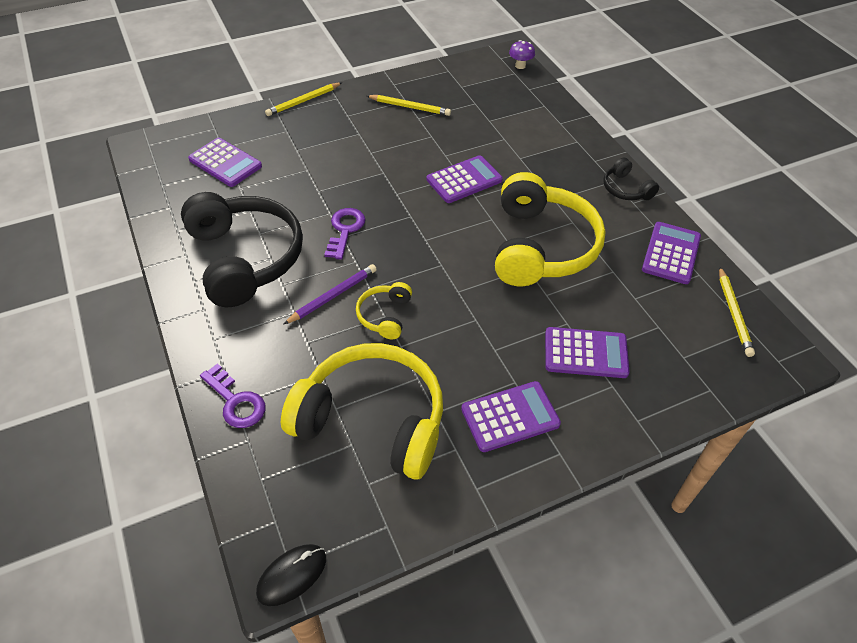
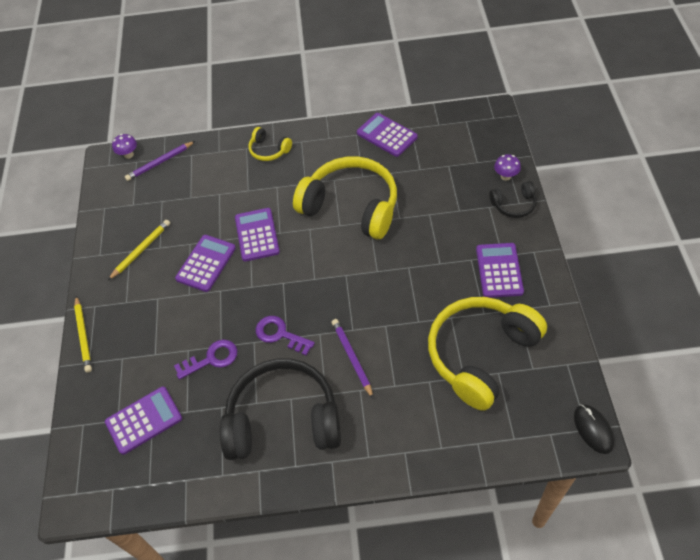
camera: 65 degrees left, 5 degrees up
(236, 401) = (439, 447): purple key -> purple key (212, 359)
(384, 315) = (385, 325): yellow headphones -> yellow headphones (269, 150)
(522, 88) = (159, 162): none -> purple pencil
(585, 353) = (458, 212): purple calculator -> purple calculator (206, 263)
(625, 189) = (313, 137): black headphones -> black headphones (514, 205)
(677, 395) = (505, 176): none -> purple mushroom
(733, 313) = (450, 124): yellow pencil -> none

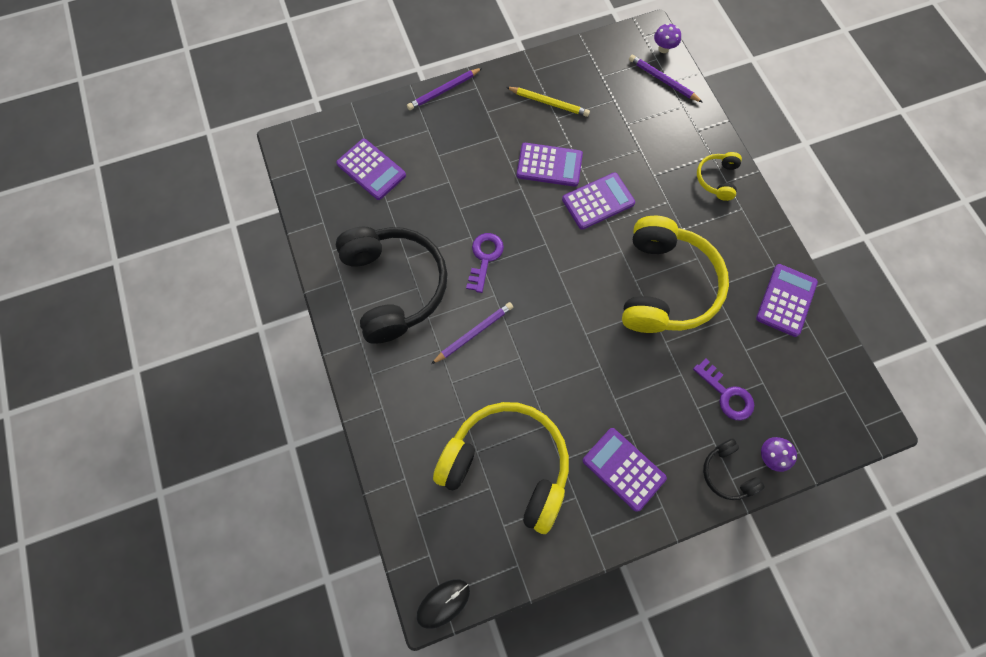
camera: 70 degrees right, 15 degrees up
(83, 336) = (443, 90): yellow pencil -> purple pencil
(212, 359) = (444, 205): purple key -> purple key (726, 394)
(499, 270) = (623, 469): purple calculator -> purple calculator turned 120 degrees counterclockwise

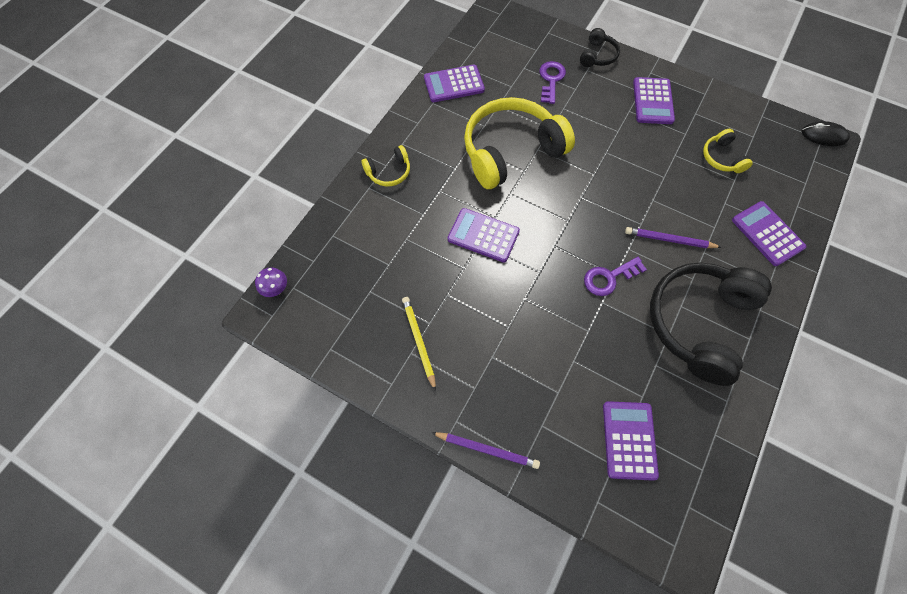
camera: 130 degrees left, 5 degrees down
(507, 465) = (721, 158): yellow headphones -> yellow headphones, size x0.45
(549, 165) = (483, 293): purple calculator -> purple calculator (767, 234)
(663, 80) = (316, 267): purple pencil -> none
(770, 456) = (566, 43): purple mushroom -> none

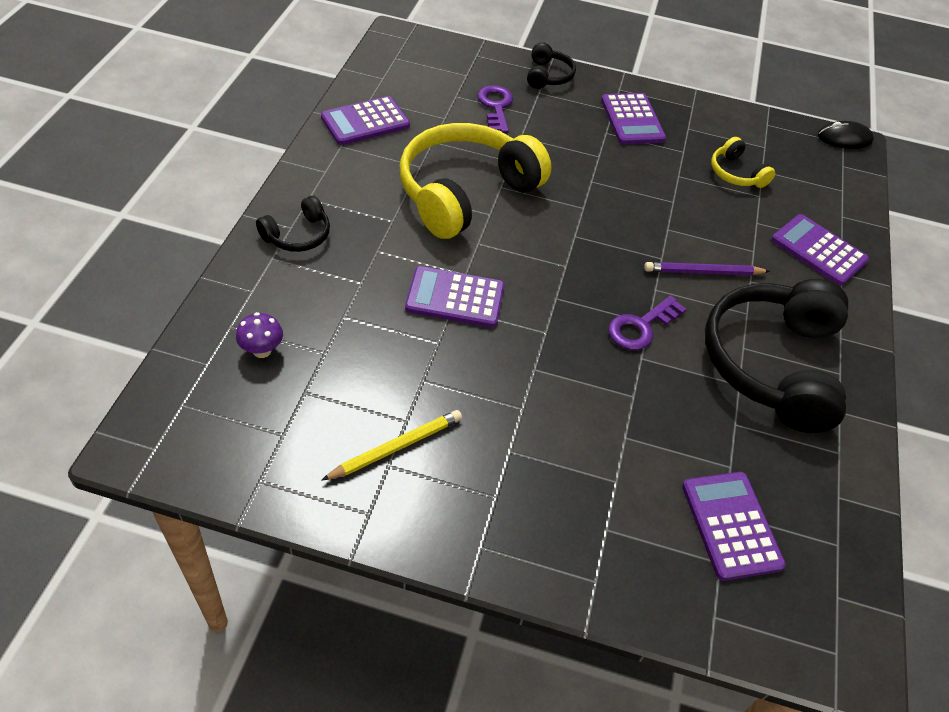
camera: 20 degrees left, 15 degrees down
(276, 289) = (154, 411): purple mushroom -> purple mushroom (262, 350)
(389, 172) = (298, 235): yellow headphones -> black headphones
(419, 341) = (397, 447): yellow pencil -> yellow pencil turned 90 degrees clockwise
(487, 450) = (537, 578): purple pencil -> none

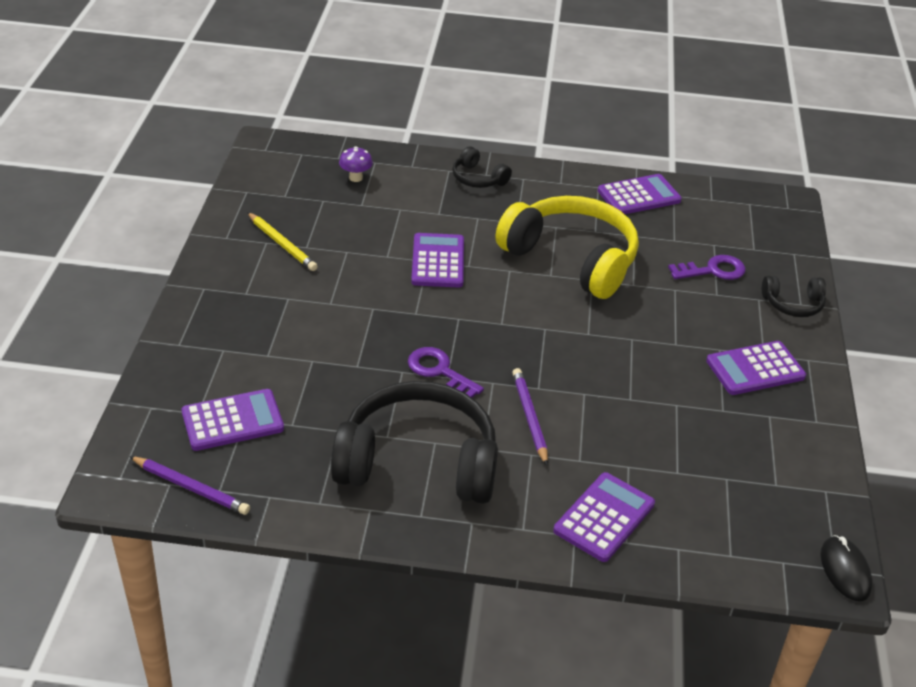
camera: 85 degrees right, 10 degrees down
(365, 122) = (639, 196): purple calculator -> purple calculator turned 105 degrees clockwise
(736, 173) = (706, 453): yellow headphones -> none
(841, 574) = (191, 488): none -> purple pencil

